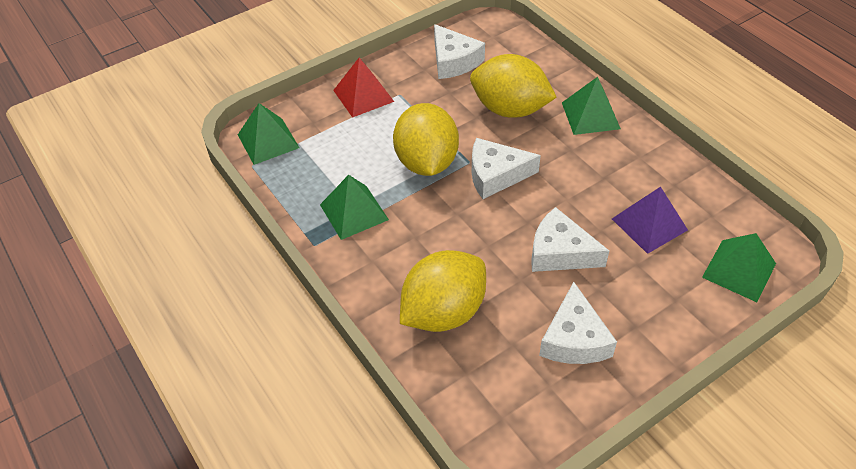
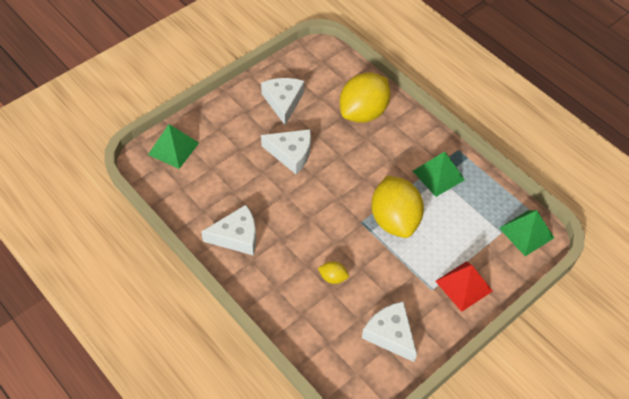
camera: 170 degrees right, 5 degrees up
(496, 175) = (339, 211): white cheese -> white cheese (236, 236)
(510, 109) = (333, 277): yellow lemon -> yellow lemon, size x0.42
(590, 115) = (263, 275): green pyramid -> none
(649, 224) = (228, 177): purple pyramid -> none

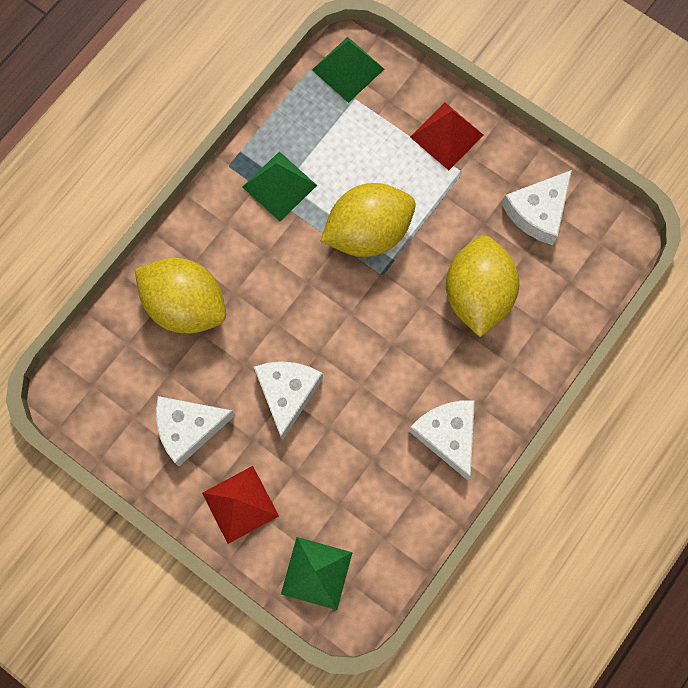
camera: 100 degrees left, 20 degrees up
(228, 119) = (240, 504): none -> red pyramid
(333, 277) = (477, 294): yellow lemon -> yellow lemon, size x2.40

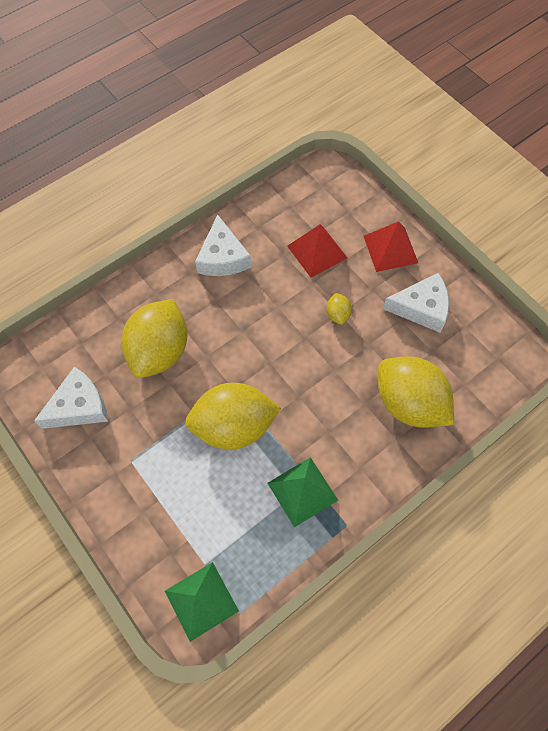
camera: 165 degrees left, 10 degrees down
(287, 393) = (338, 314): white cheese -> yellow lemon
(316, 573) = (344, 197): green pyramid -> none
(446, 136) = (130, 500): red pyramid -> red pyramid (317, 251)

